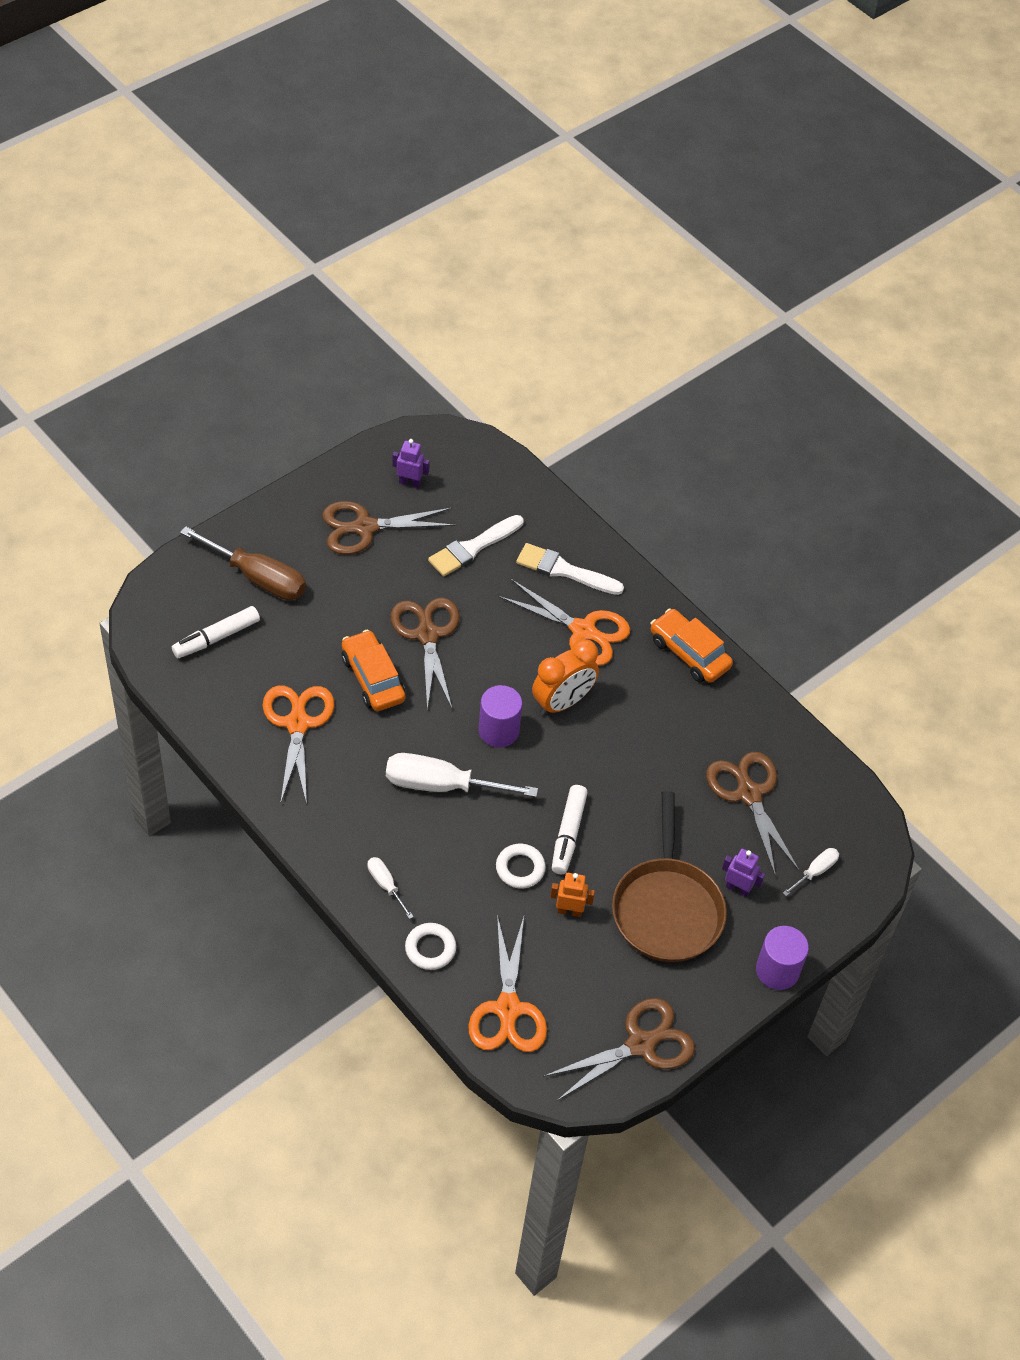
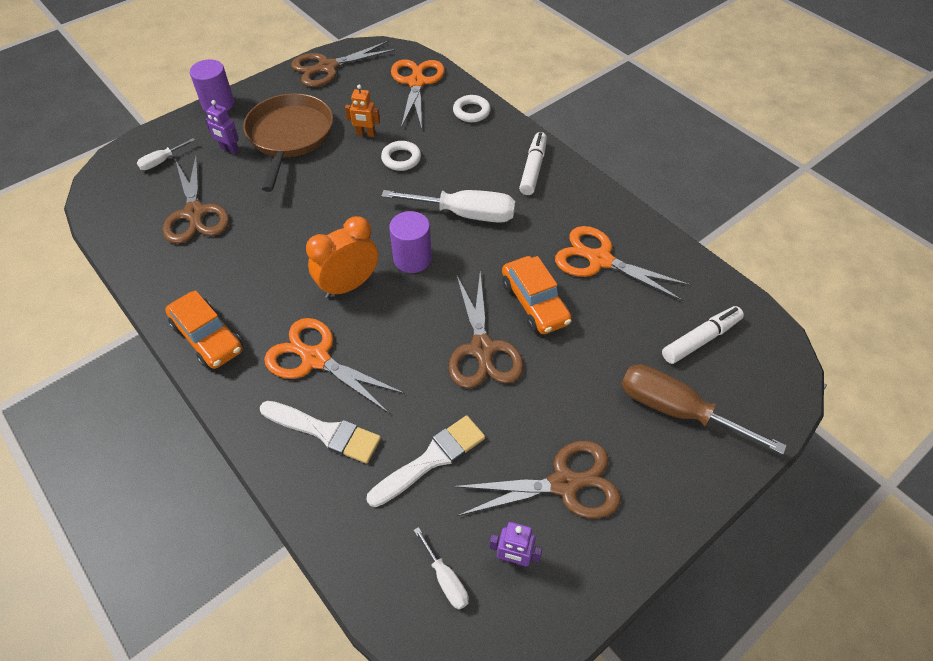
camera: 175 degrees left, 0 degrees up
(297, 724) = (600, 260): orange scissors -> orange scissors turned 120 degrees clockwise
(386, 885) = (507, 147): white screwdriver -> white screwdriver (445, 579)
(568, 834) = (359, 182): white marker -> white marker (533, 169)

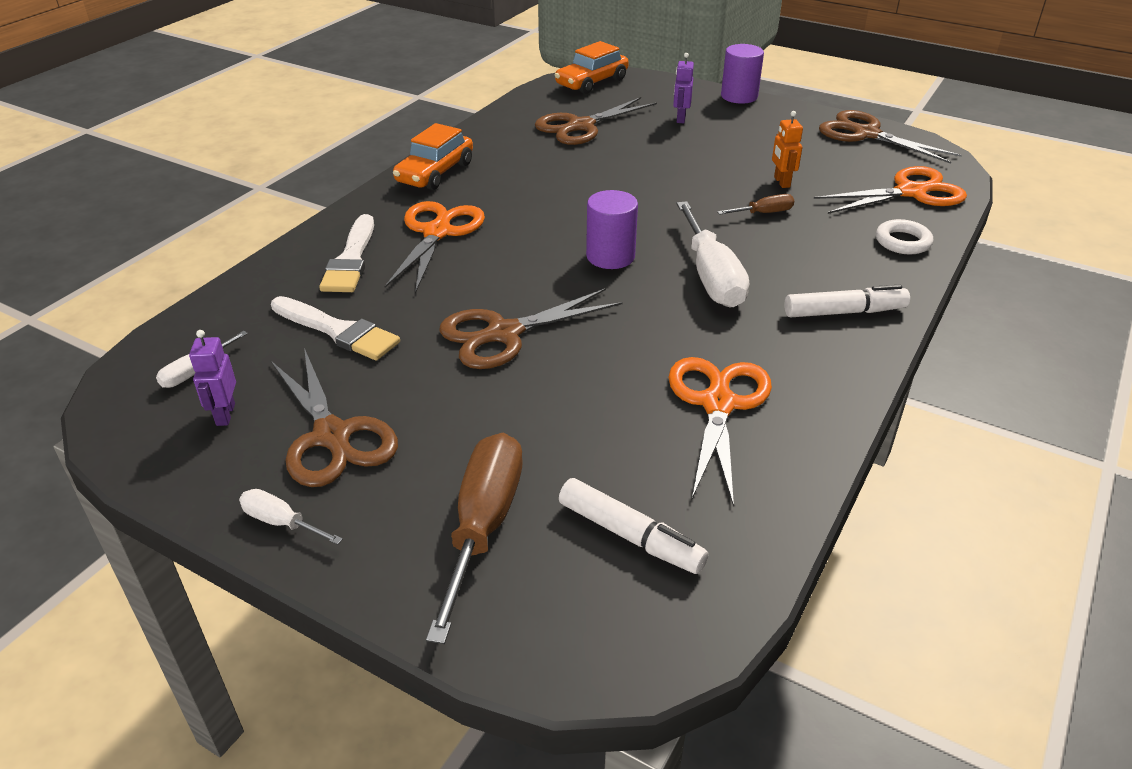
camera: 70 degrees right, 15 degrees down
(162, 161) = (634, 94): white screwdriver -> white screwdriver (281, 522)
(289, 136) = (731, 142): brown pan -> none
(349, 285) = (544, 227): orange clock -> none
(401, 159) = (764, 213): white ring -> brown screwdriver
(534, 303) = (600, 360): orange car -> orange car (591, 82)

